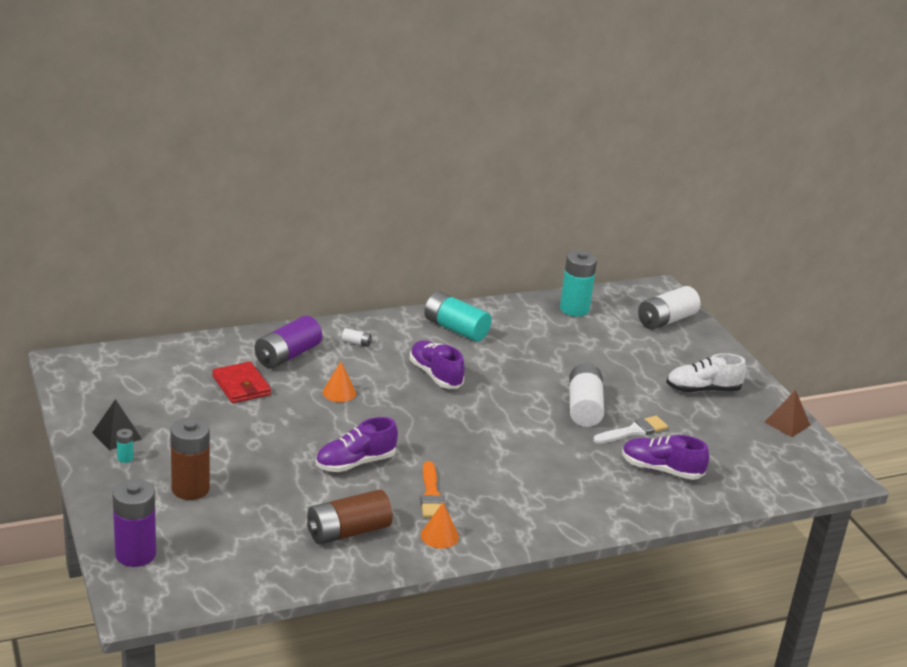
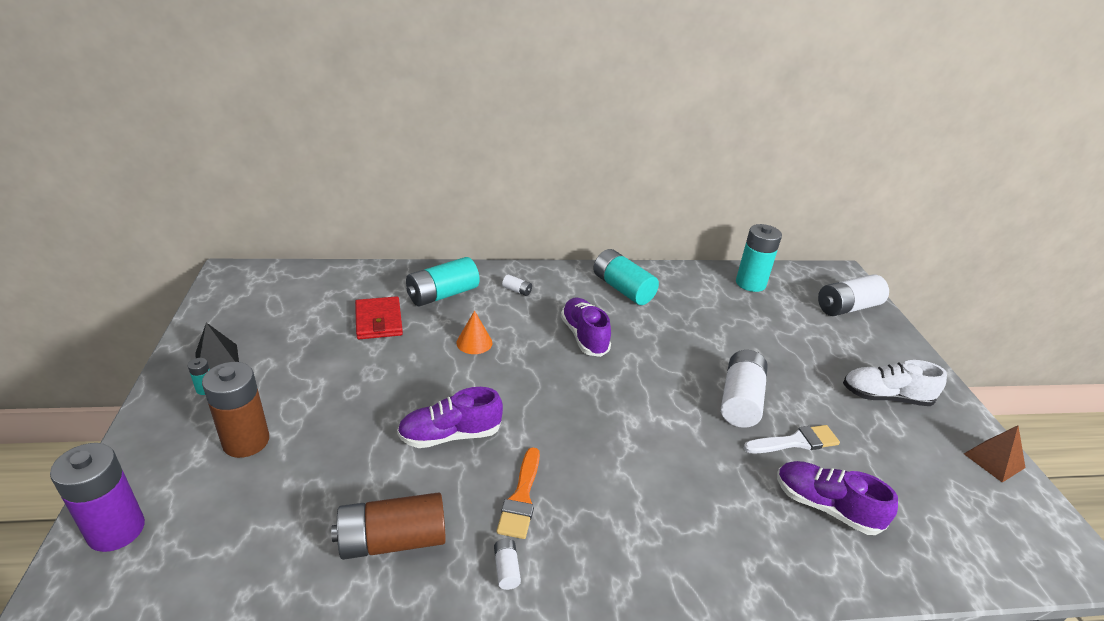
camera: 15 degrees right, 5 degrees up
(287, 355) = (442, 294): purple battery -> turquoise battery
(439, 536) = (506, 569): orange cone -> white battery

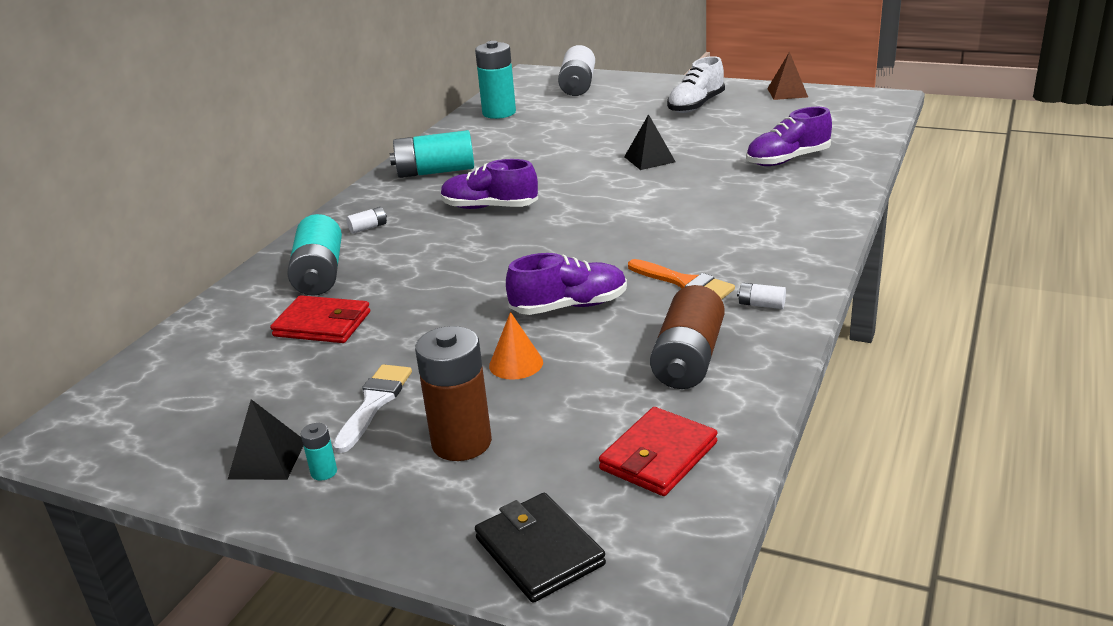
camera: 55 degrees left, 5 degrees down
(116, 530) = (539, 551): purple battery -> black wallet
(241, 565) = (659, 456): none -> red wallet
(450, 435) = (569, 306): purple shoe -> purple shoe turned 120 degrees counterclockwise
(474, 342) = (433, 269): orange cone -> orange cone (516, 363)
(740, 400) = (649, 159): white battery -> black pyramid
(795, 442) = (714, 151): white brush -> white brush (374, 403)

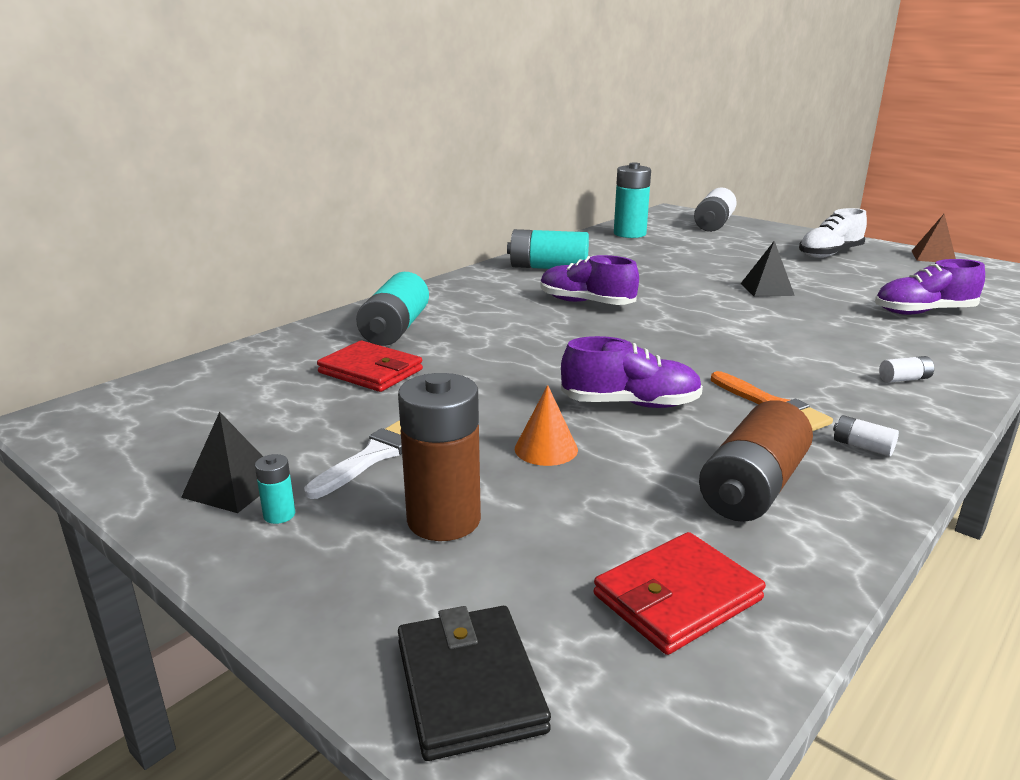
camera: 15 degrees right, 5 degrees down
(368, 228) = (462, 300): white battery -> white battery (904, 379)

